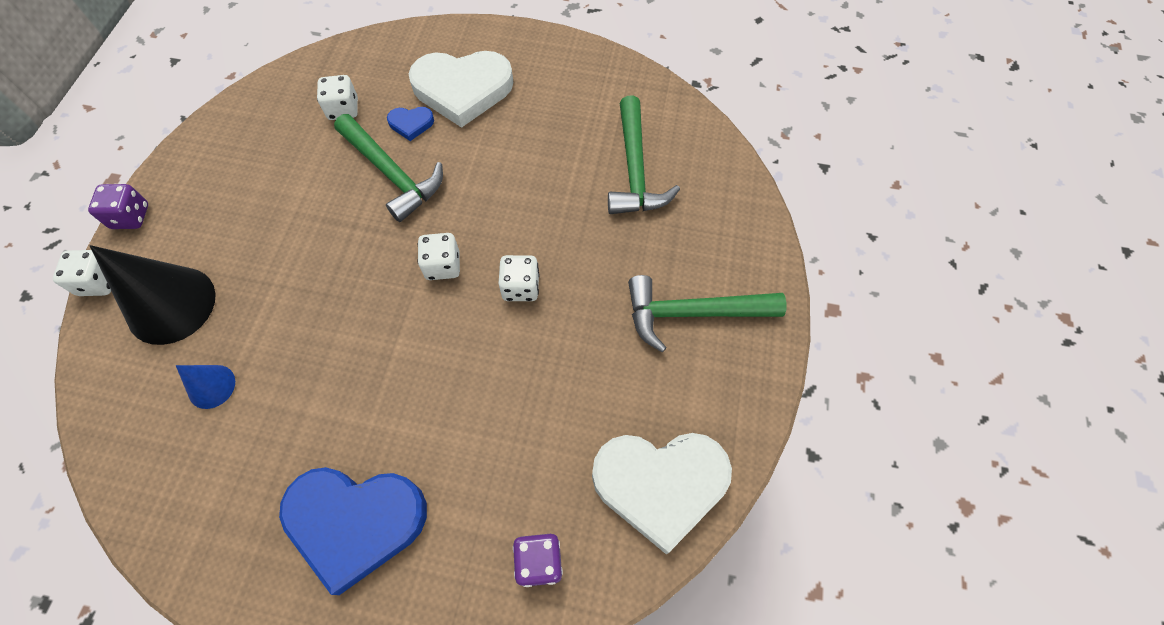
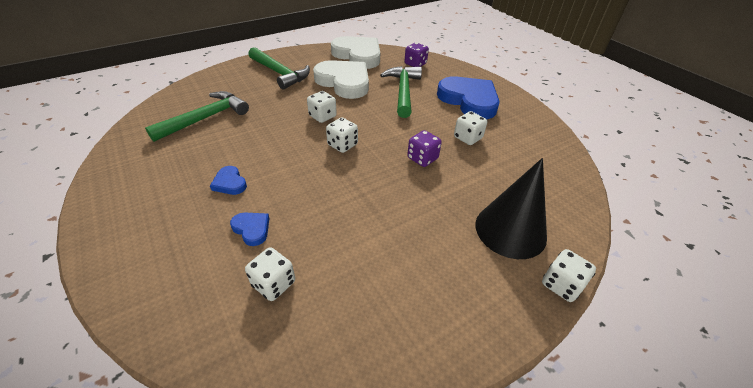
camera: 135 degrees left, 20 degrees down
(131, 217) = (516, 326): purple dice -> purple dice (422, 158)
(211, 386) = (505, 174): blue cone -> none
(299, 416) = (467, 138): none -> white dice
(392, 174) = (306, 205): green hammer -> green hammer (403, 91)
(462, 89) = (189, 225): white heart -> white heart (344, 82)
(489, 137) = (230, 183): none -> blue heart

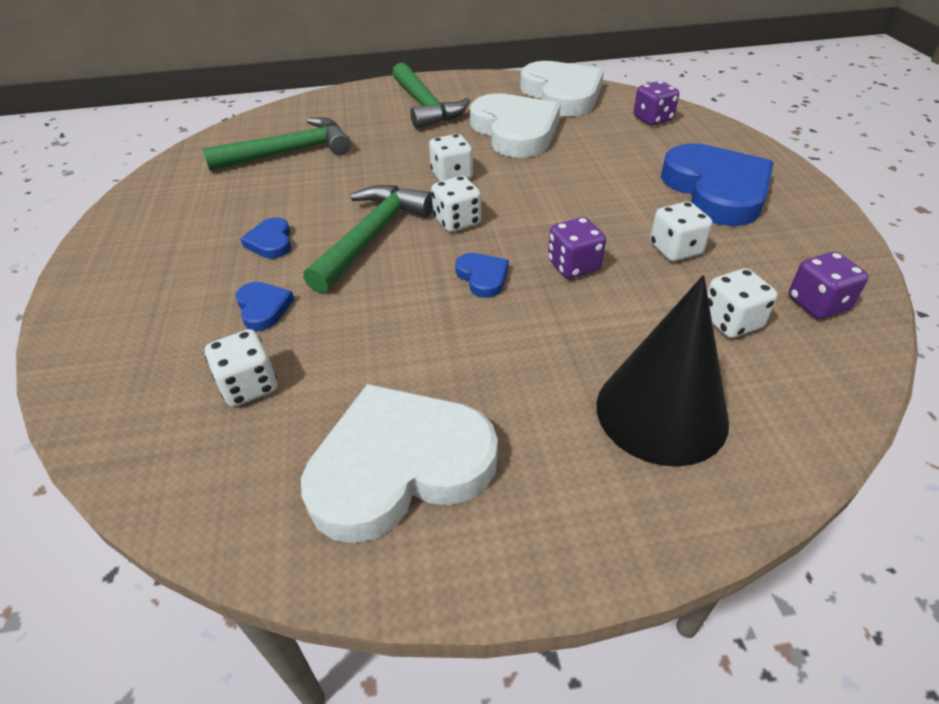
camera: 25 degrees right, 0 degrees up
(377, 176) = (483, 277): none -> blue heart
(396, 304) = (399, 466): none -> white heart
(403, 91) = (604, 158): green hammer -> green hammer (372, 236)
(546, 153) = (817, 304): none -> purple dice
(561, 285) = (703, 526): white dice -> white dice (731, 322)

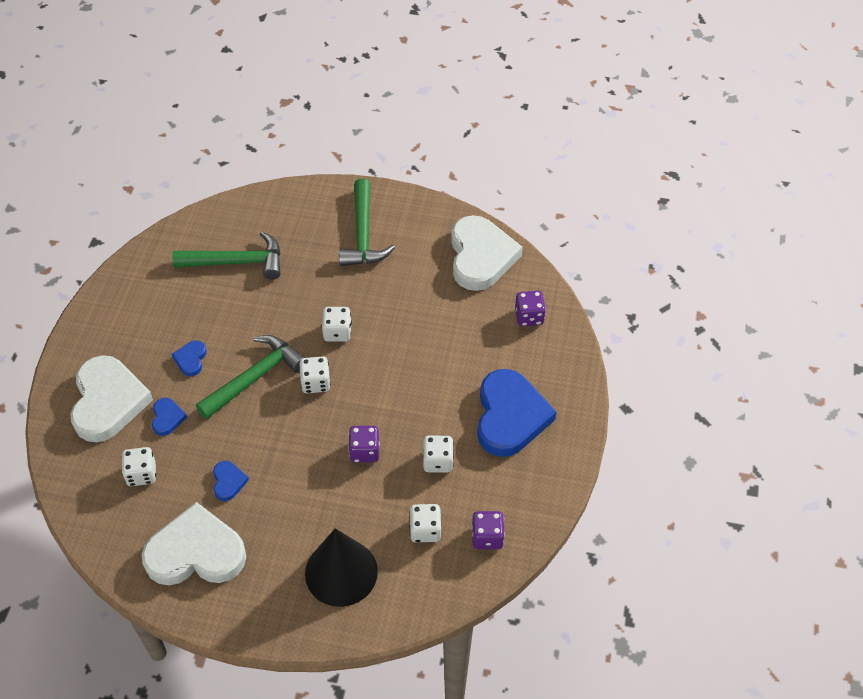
camera: 20 degrees right, 10 degrees up
(483, 277) = (304, 440): blue heart -> blue heart (228, 482)
(515, 131) = (413, 294): white heart -> white heart (108, 401)

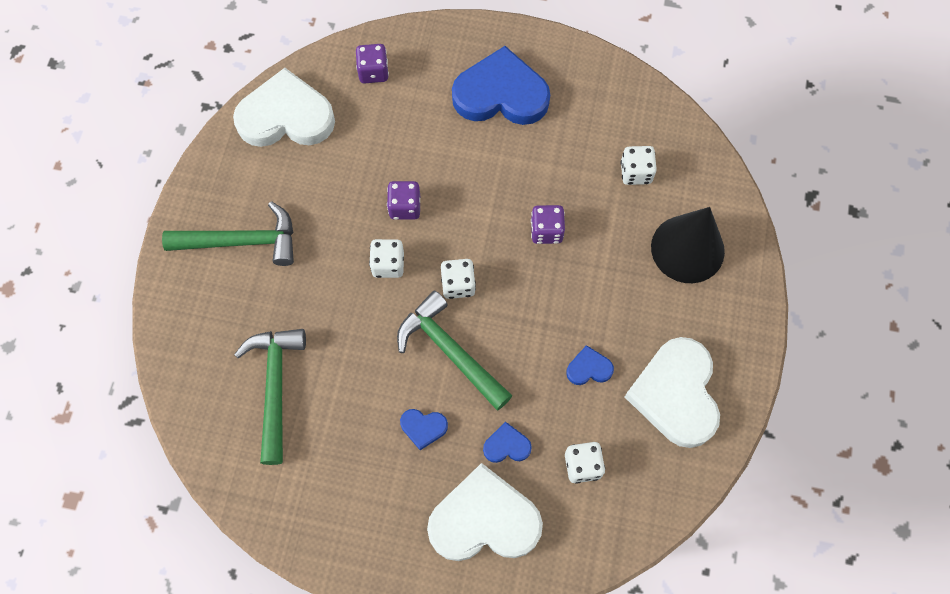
camera: 90 degrees left, 15 degrees up
(438, 461) = (556, 161): white dice -> none
(487, 537) = (640, 118): purple dice -> purple dice (405, 207)

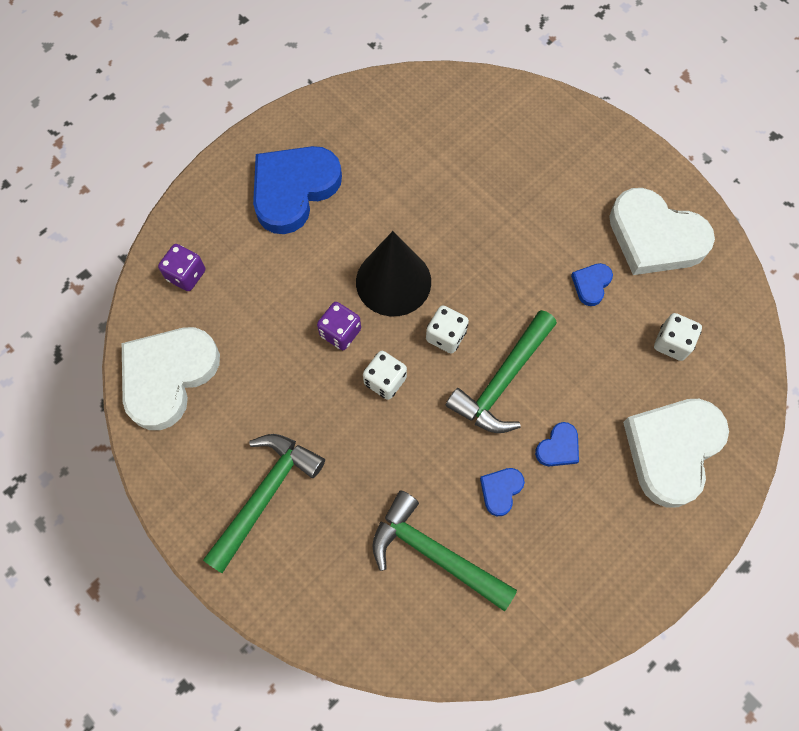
camera: 55 degrees left, 0 degrees up
(450, 351) = (502, 381): green hammer -> green hammer turned 45 degrees counterclockwise
(506, 445) = (617, 390): blue heart -> blue heart (500, 490)
(546, 231) = (447, 237): purple dice -> none
(635, 172) = (445, 140): white dice -> none
(687, 249) = (538, 148): black cone -> black cone (393, 281)

